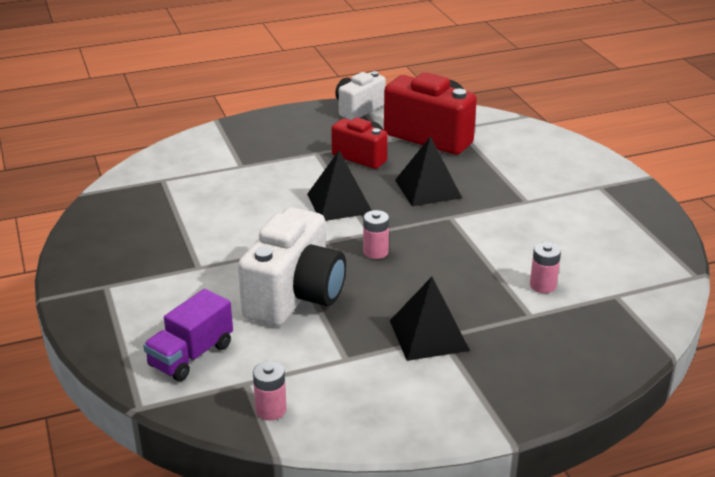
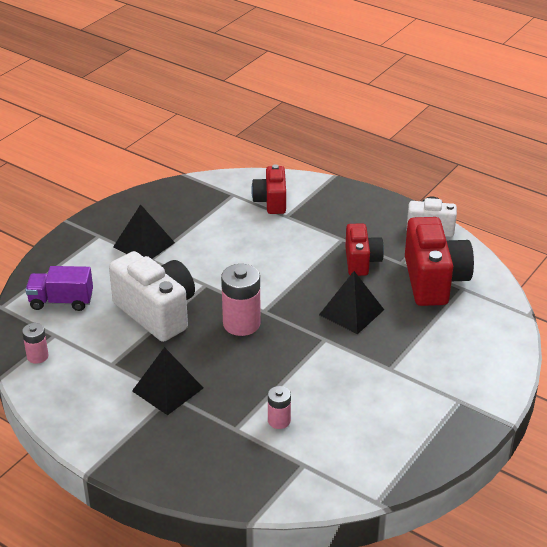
camera: 55 degrees right, 5 degrees up
(206, 164) = (271, 201): none -> red camera
(295, 296) = (157, 313): white camera -> white camera turned 120 degrees counterclockwise
(339, 203) = (285, 280): black pyramid -> black pyramid (143, 244)
(375, 252) = (241, 324): pink battery -> pink battery, size x1.80

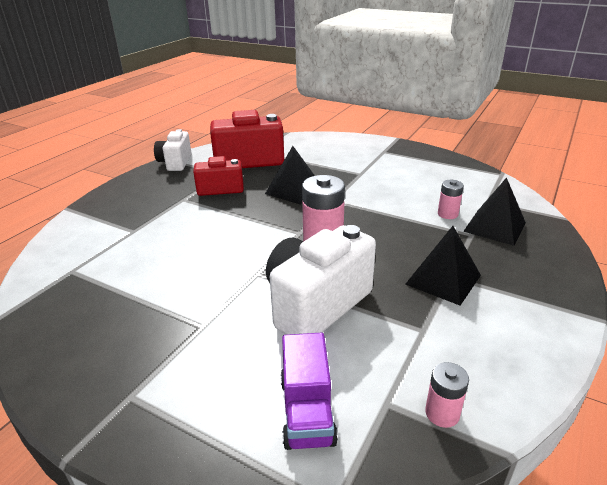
camera: 95 degrees left, 5 degrees down
(143, 244) = (167, 337): black pyramid -> black pyramid (495, 227)
(271, 201) = (100, 242): red camera -> none

